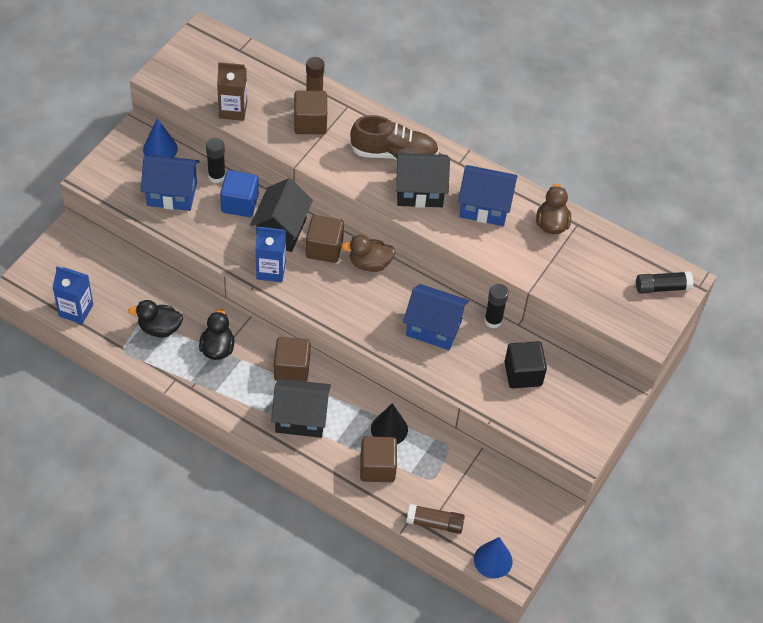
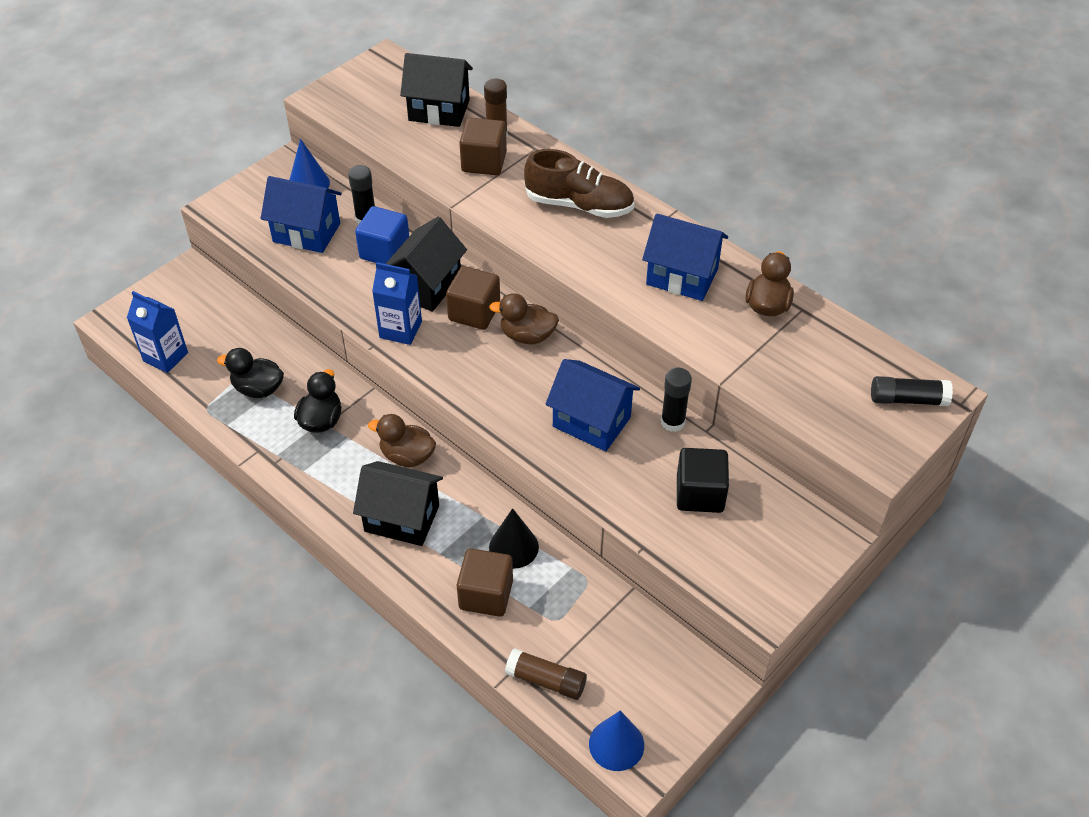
camera: 15 degrees right, 5 degrees down
(233, 110) = (394, 140): brown carton -> none
(292, 369) = (407, 456): brown cube -> brown duck
(419, 192) = (601, 250): black house -> black house (439, 110)

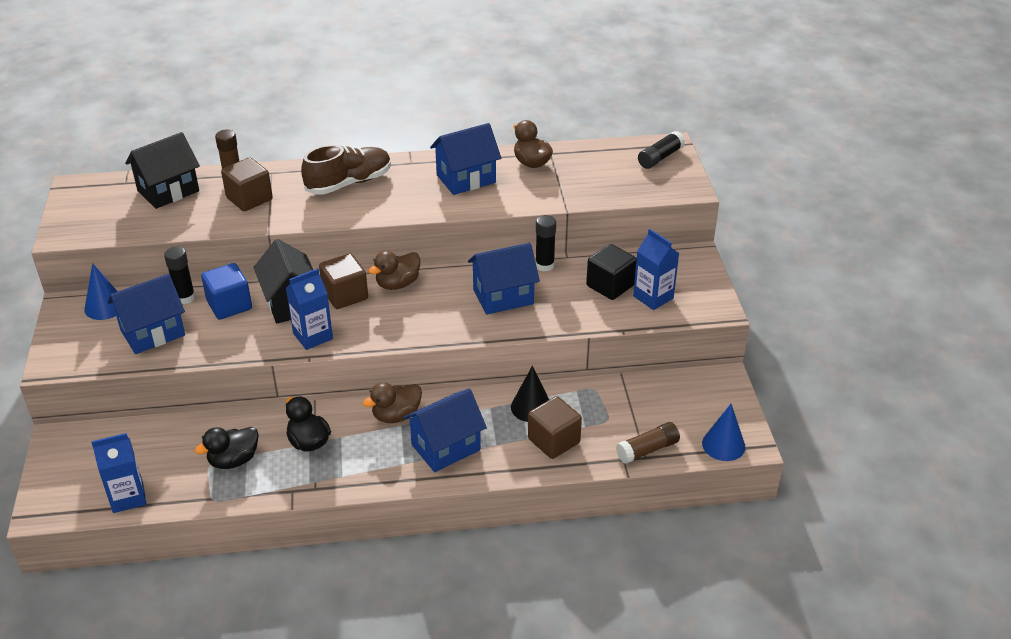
camera: 50 degrees left, 10 degrees down
(402, 518) = (445, 447): black house -> blue house
(721, 541) = (653, 297): none -> blue carton

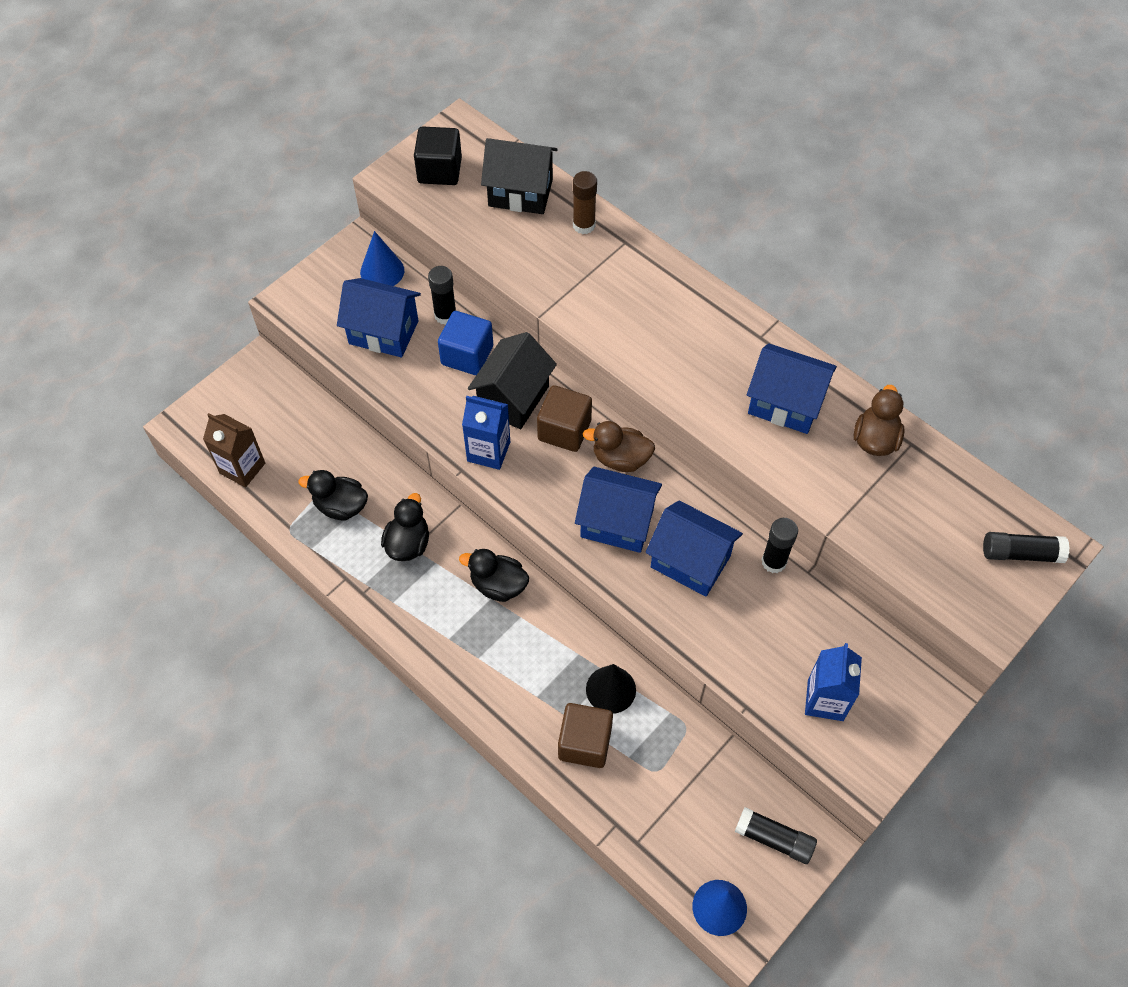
camera: 50 degrees right, 20 degrees up
(128, 497) = (242, 468): blue carton -> brown carton
(249, 199) = (571, 259): brown cube -> none
(349, 183) = (674, 314): brown shoe -> none
(396, 416) = (498, 585): brown duck -> black duck
(445, 447) = (496, 657): blue house -> blue house (617, 523)
(610, 286) = (803, 646): black cube -> black cube (439, 170)
(647, 450) = (648, 838): brown glue stick -> none
(704, 395) = (774, 839): none -> black glue stick

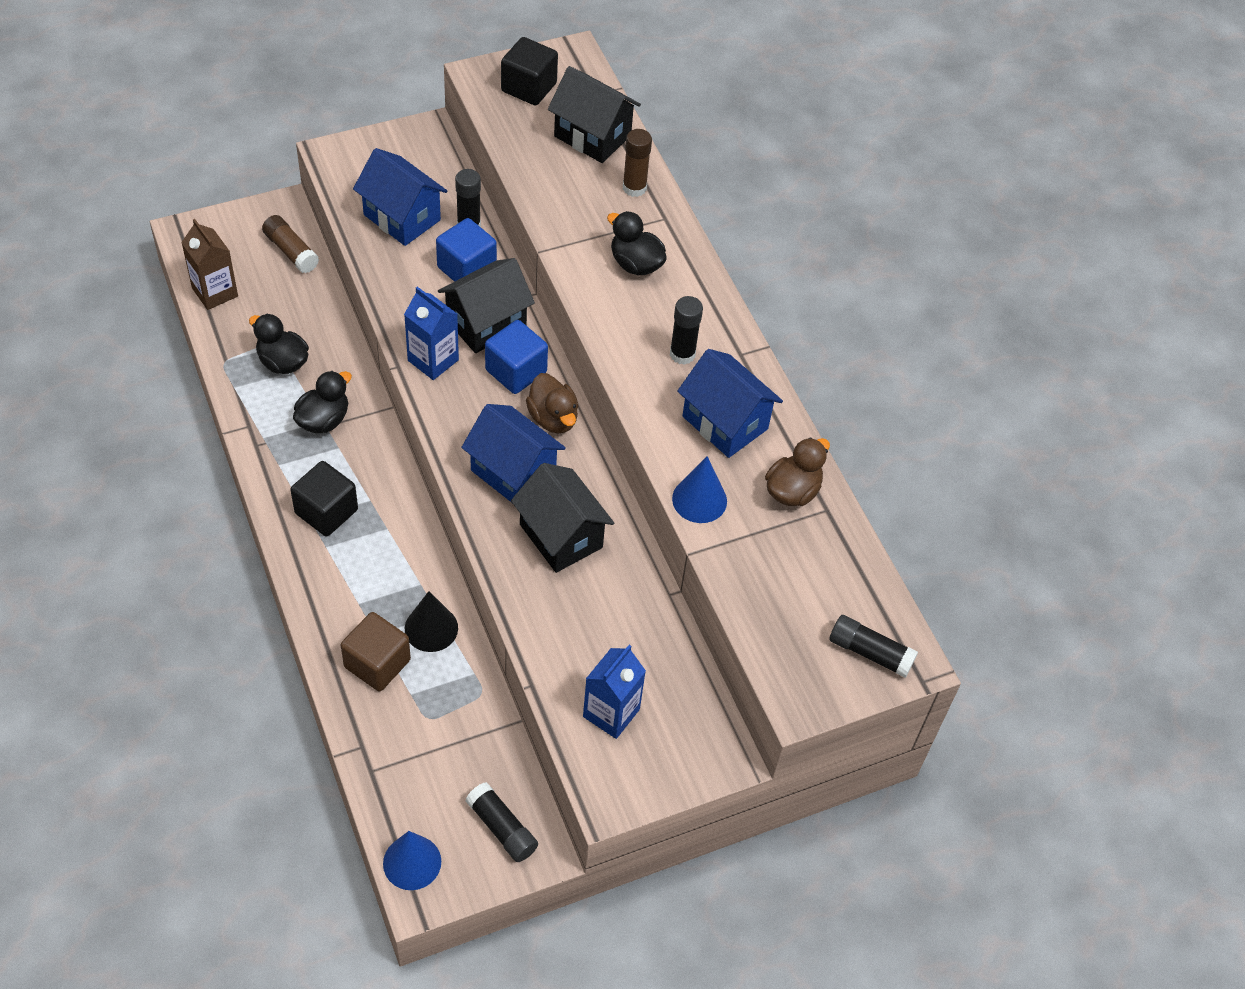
camera: 20 degrees right, 5 degrees down
(288, 401) = (291, 251): none -> brown glue stick
(382, 271) = (434, 163): blue cone -> blue cone (699, 500)
(460, 626) = (326, 511): none -> black cube
(498, 585) = (384, 492): black duck -> black duck (635, 264)
(564, 430) = (516, 371): brown cube -> blue cube
(620, 459) = (553, 418): brown duck -> brown duck turned 150 degrees counterclockwise
(690, 561) = (561, 536): blue house -> black house
(773, 562) = (641, 571): black glue stick -> black glue stick (682, 354)

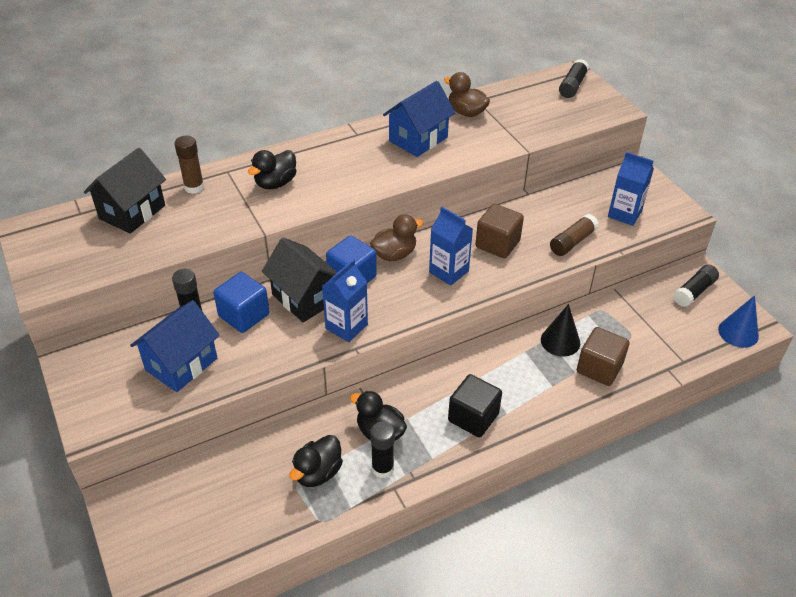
camera: 90 degrees left, 10 degrees down
(215, 292) = (232, 545): brown carton -> none
(291, 251) = (178, 488): brown glue stick -> brown glue stick (572, 242)
(513, 472) = (448, 271): blue house -> blue carton
(529, 87) = (65, 252): black cube -> none
(561, 536) = (497, 244): black house -> brown cube
(682, 354) = (361, 159): black glue stick -> black glue stick (382, 468)
(699, 500) = (484, 148): blue cone -> none

